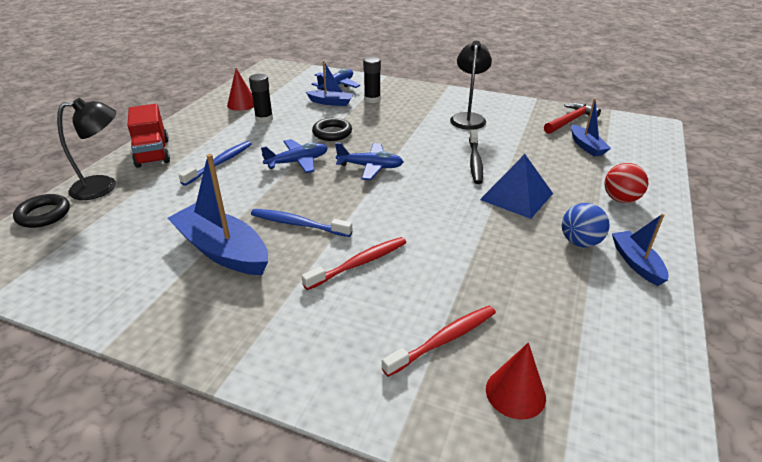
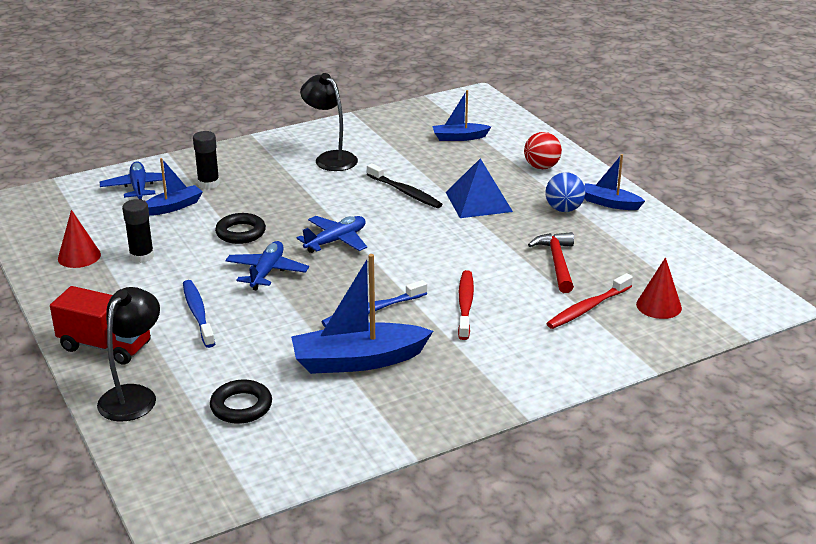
camera: 50 degrees left, 5 degrees down
(44, 215) = (138, 446): black ring -> black ring (241, 406)
(444, 340) = (587, 308): red toothbrush -> red toothbrush turned 135 degrees counterclockwise
(570, 121) = (412, 121): red hammer -> red hammer (557, 263)
(586, 146) = (459, 137): blue boat -> blue boat turned 150 degrees clockwise

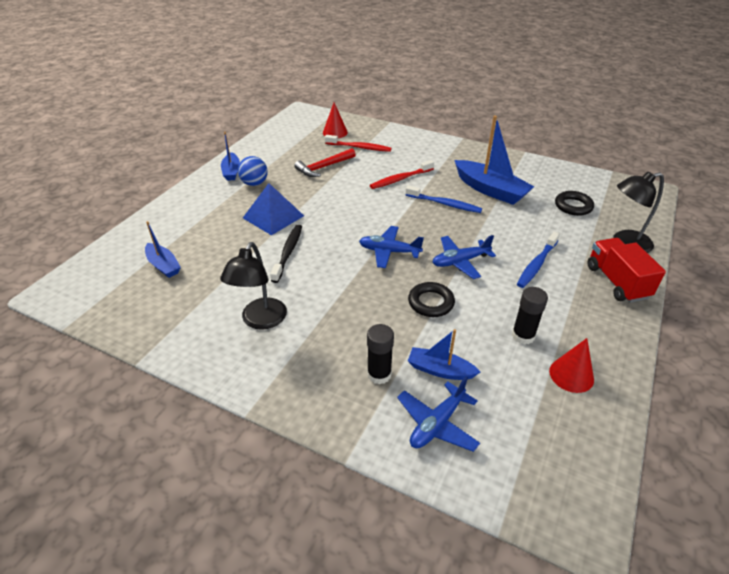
camera: 125 degrees left, 10 degrees up
(541, 167) = (194, 210): red ball -> none

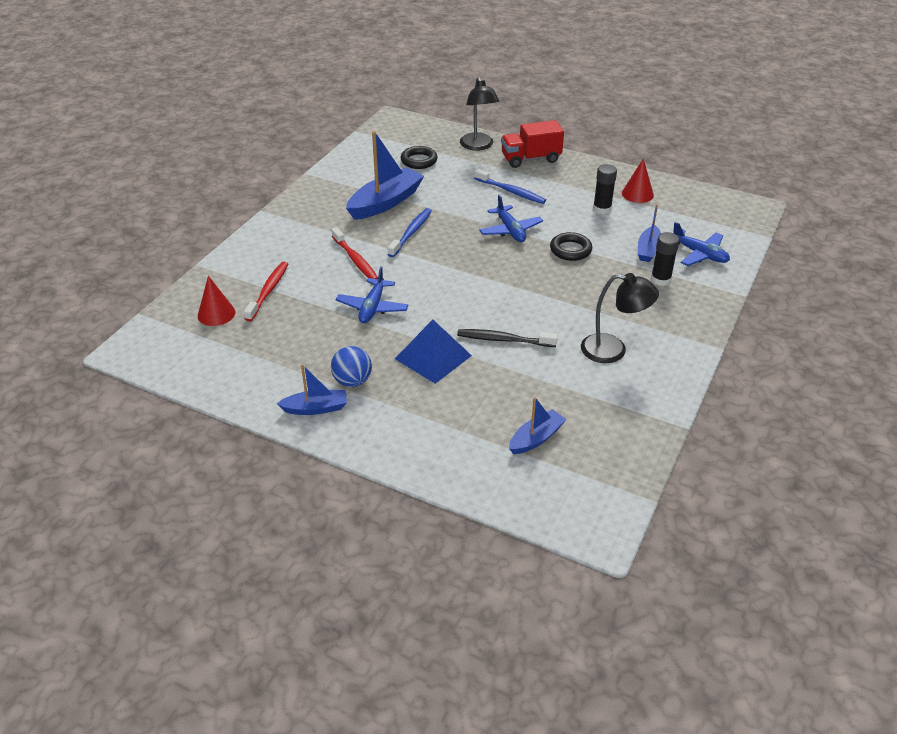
camera: 90 degrees left, 0 degrees up
(324, 167) = (317, 320): red hammer -> none
(389, 252) = (498, 271): blue plane -> blue plane (372, 307)

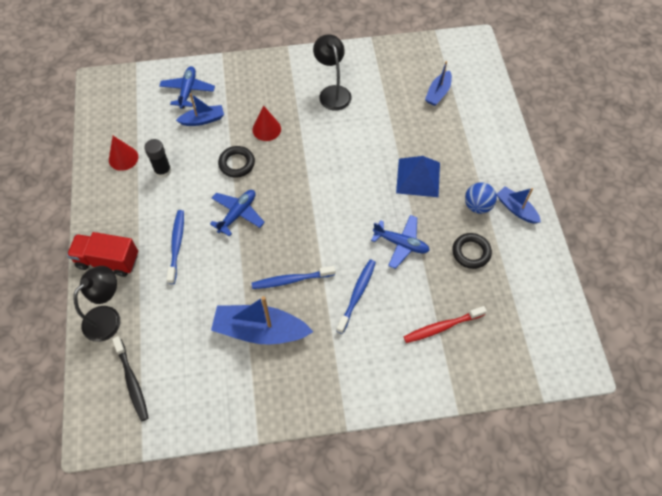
camera: 125 degrees left, 20 degrees up
(216, 314) = (495, 342): red cone -> red cone (266, 129)
(355, 260) = (357, 294): red toothbrush -> blue toothbrush
(372, 307) = (401, 244): blue plane -> blue plane turned 45 degrees clockwise
(419, 161) = (169, 351): black ring -> black ring (471, 252)
(504, 340) = (369, 150): black toothbrush -> black toothbrush (132, 382)
(530, 159) = (108, 261): red truck -> red truck turned 150 degrees clockwise
(536, 438) = (438, 93): blue boat -> blue boat turned 75 degrees counterclockwise
(660, 279) = (236, 99): black glue stick -> none

